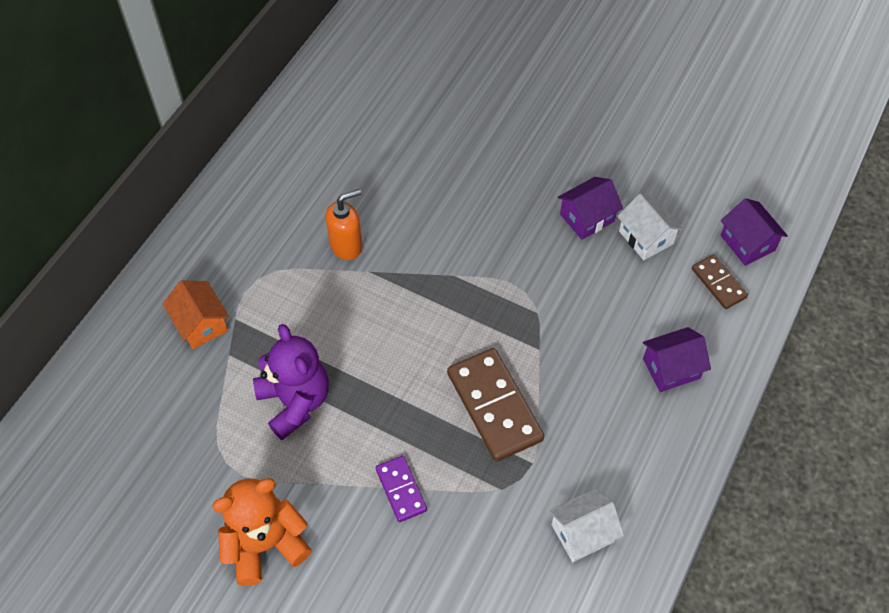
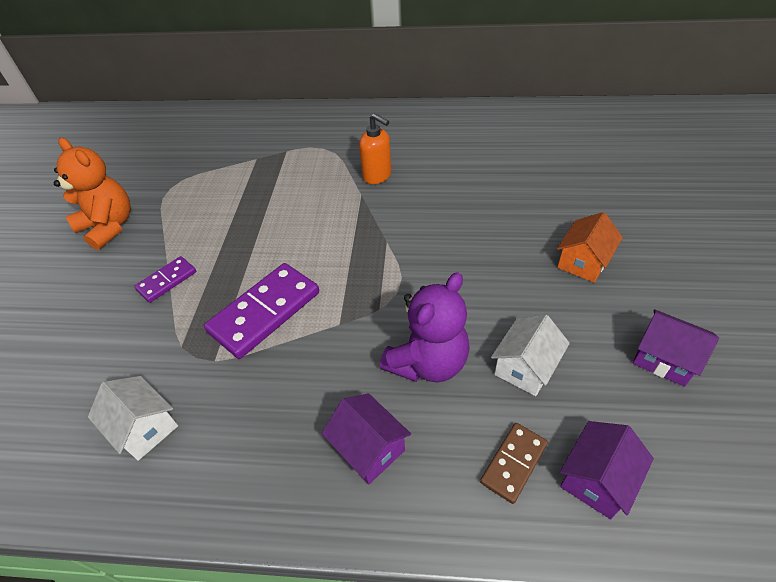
camera: 70 degrees right, 10 degrees down
(201, 324) = (275, 139): orange house -> orange house (583, 262)
(295, 402) = (229, 200): purple teddy bear -> purple teddy bear (428, 362)
(494, 406) = (265, 312): brown domino -> purple domino
(587, 218) = (512, 309): purple house -> purple house (664, 358)

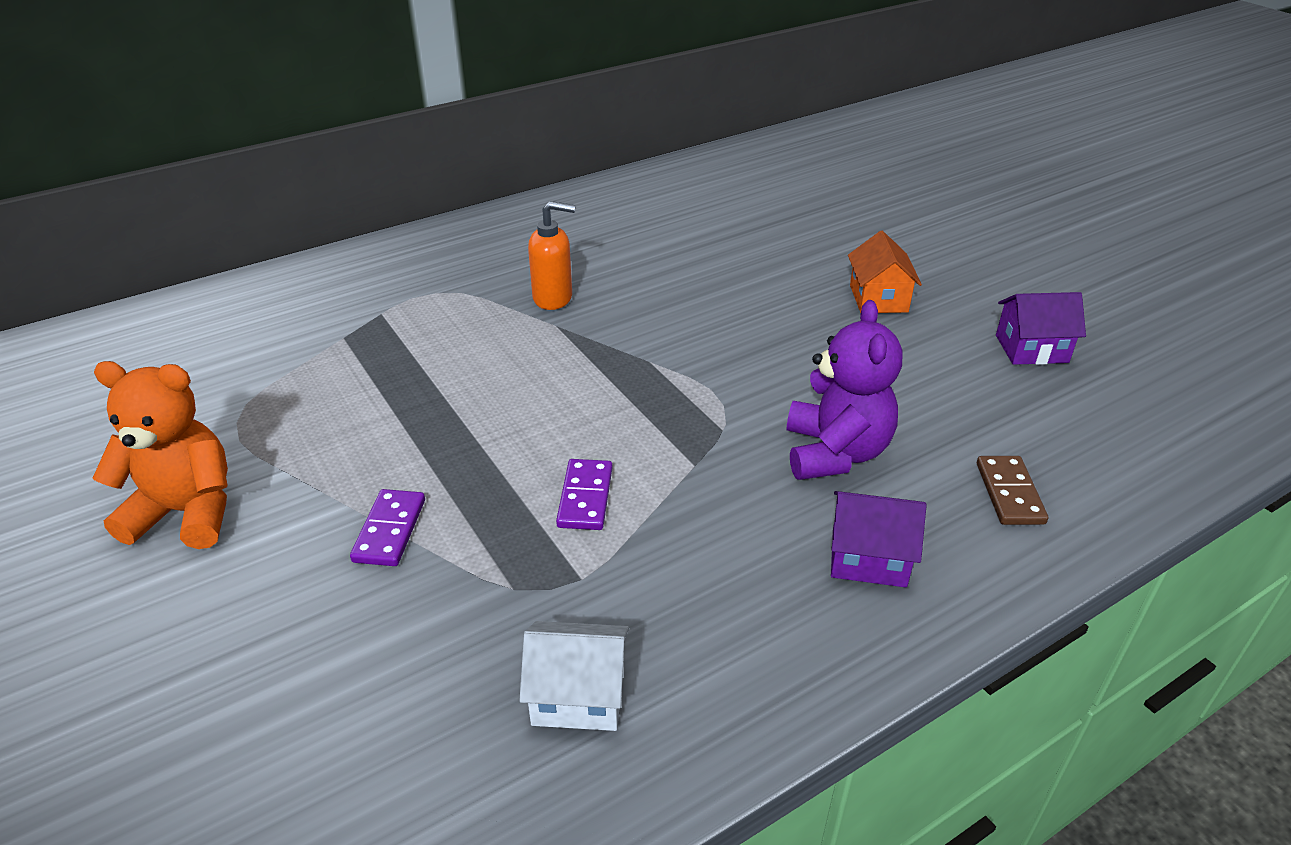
camera: 40 degrees left, 10 degrees down
(265, 312) = (585, 497): purple domino -> purple domino, size x0.55
(525, 367) = (930, 411): white house -> none
(596, 479) = (1084, 467): purple house -> none

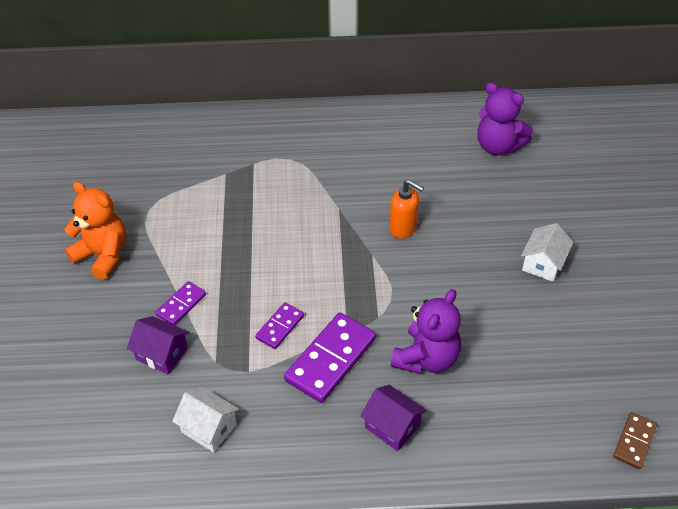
camera: 30 degrees right, 10 degrees up
(553, 298) = (350, 188): orange soap dispenser -> orange soap dispenser (403, 228)
(700, 509) = (330, 359): none -> purple domino
(711, 204) = (498, 146): none -> purple teddy bear
(878, 298) = (543, 264): orange house -> white house
(1009, 493) = (501, 426): brown domino -> brown domino (634, 441)
(1031, 349) = (607, 340): purple house -> purple house (162, 354)

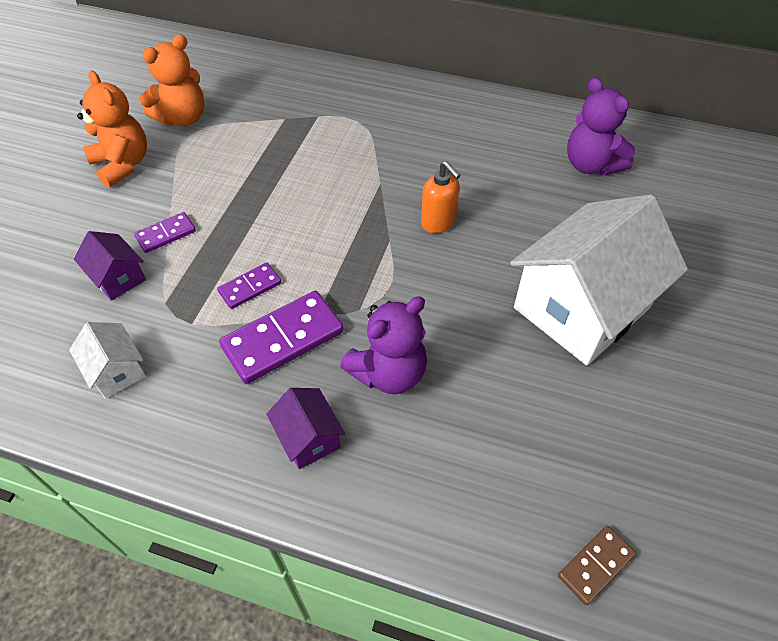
camera: 20 degrees right, 5 degrees up
(132, 198) = (183, 118): none -> orange teddy bear
(543, 264) = (581, 308): white house -> white house, size x2.30

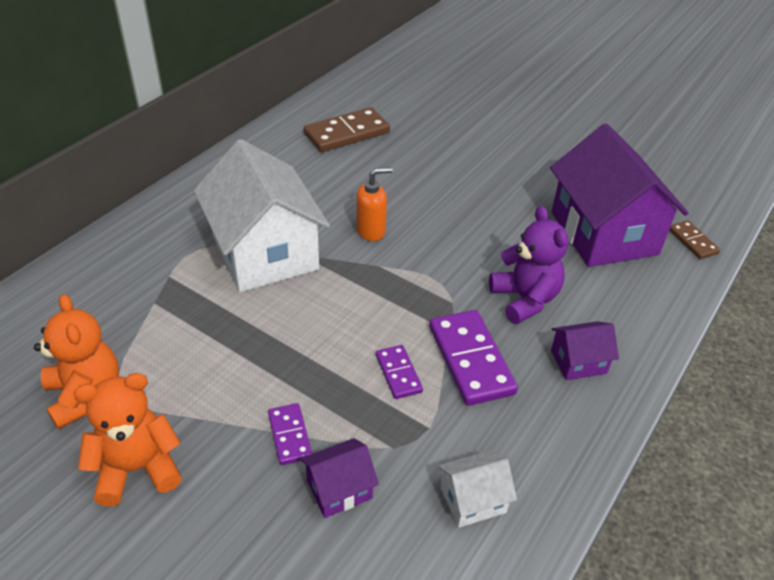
camera: 75 degrees left, 10 degrees down
(552, 443) = (603, 233): none -> purple house
(581, 308) = (491, 184): white house -> white house (265, 252)
(591, 165) = (347, 133): purple teddy bear -> brown domino

